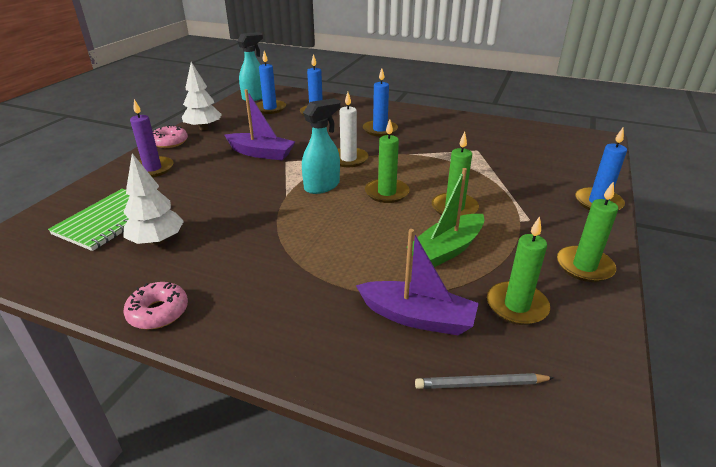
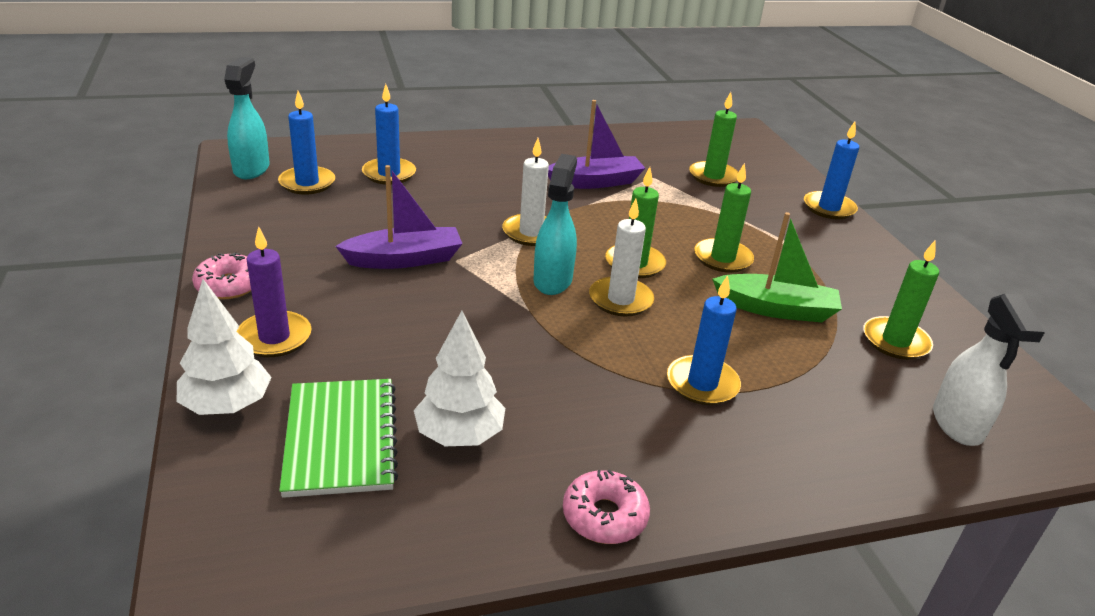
camera: 40 degrees left, 0 degrees up
(203, 128) = (249, 245): white tree -> white tree (227, 405)
(346, 209) = (620, 300): none -> white candle
(380, 130) = (510, 179): blue candle -> blue candle (702, 384)
(417, 317) = (842, 390): purple boat -> purple boat (595, 182)
(447, 250) = (776, 309): green boat -> green boat turned 90 degrees counterclockwise
(481, 384) = (957, 425): grey pencil -> white spray bottle
(584, 266) = (894, 280): green candle -> green candle (713, 176)

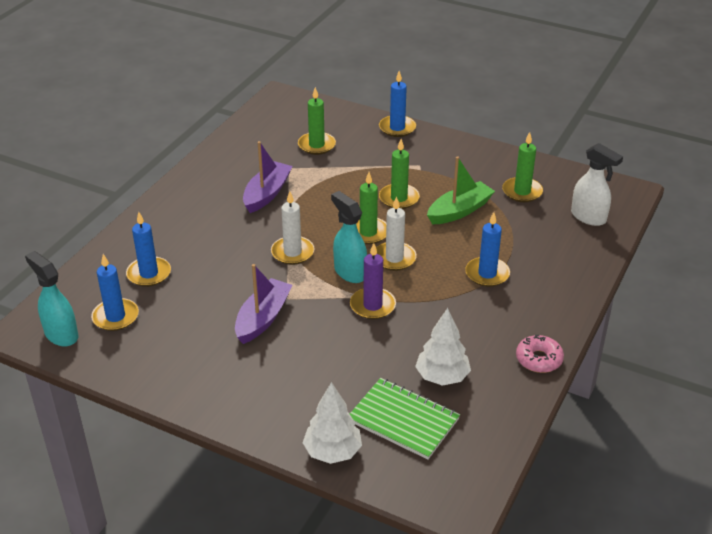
camera: 45 degrees left, 5 degrees up
(229, 285) = (208, 405): pink donut -> none
(274, 337) = (287, 408): purple candle -> purple candle (372, 305)

